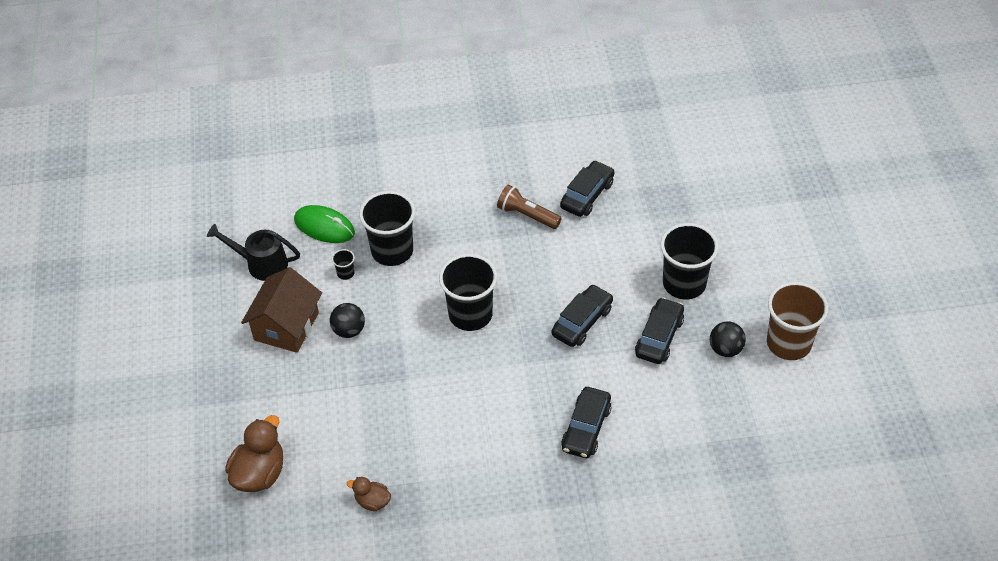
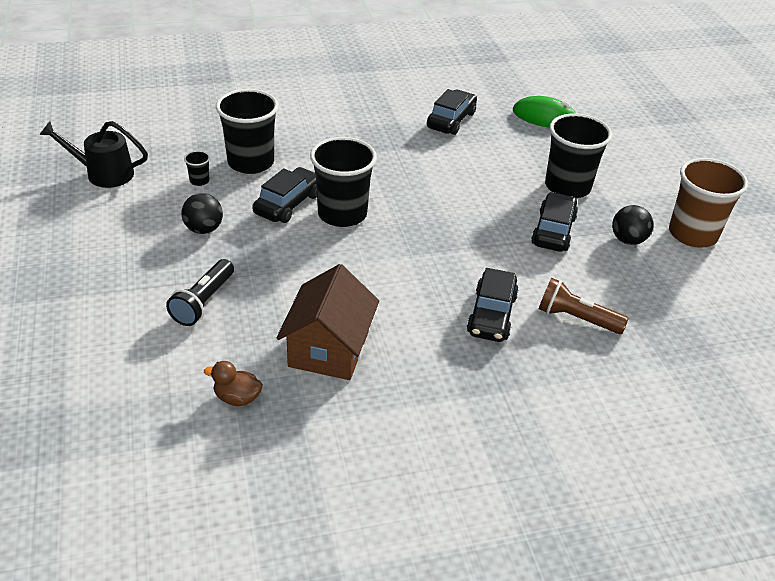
camera: 10 degrees left, 10 degrees down
(259, 473) = (88, 371): brown duck -> none
(286, 326) = (130, 226): brown house -> brown house (329, 349)
(324, 226) = (175, 144): green mouse -> green mouse (544, 117)
(348, 409) = (203, 302): none -> black flashlight
(527, 215) = (392, 135): brown flashlight -> brown flashlight (576, 318)
(582, 322) = (467, 219): black car -> black car (288, 204)

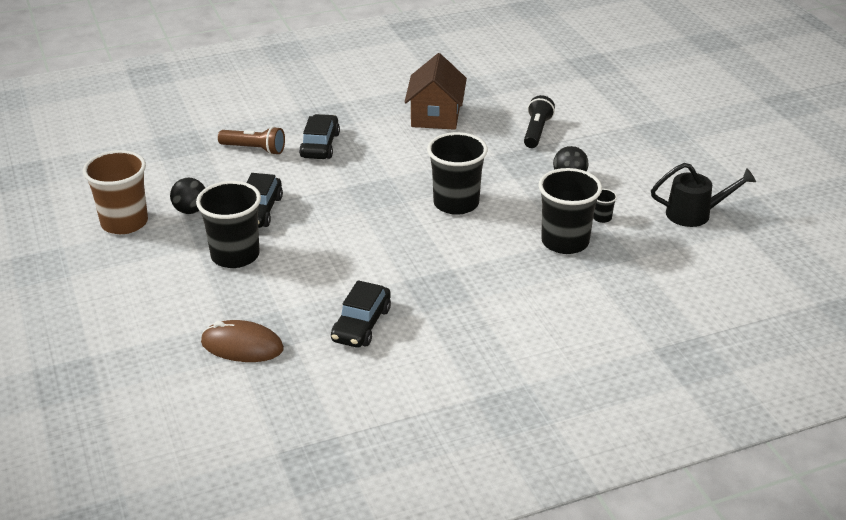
camera: 175 degrees right, 5 degrees down
(237, 398) = (484, 89): brown duck -> none
(288, 204) = (508, 207): black car -> none
(544, 117) = (242, 346): green mouse -> brown mouse

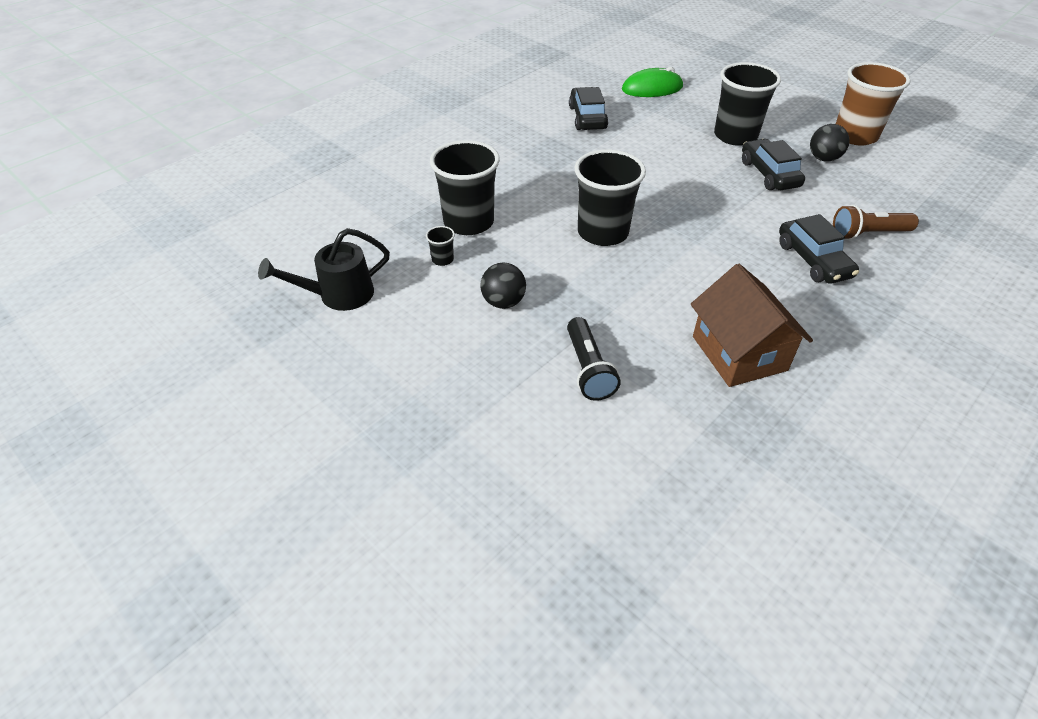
camera: 155 degrees right, 10 degrees up
(242, 346) = (652, 88): brown mouse -> green mouse

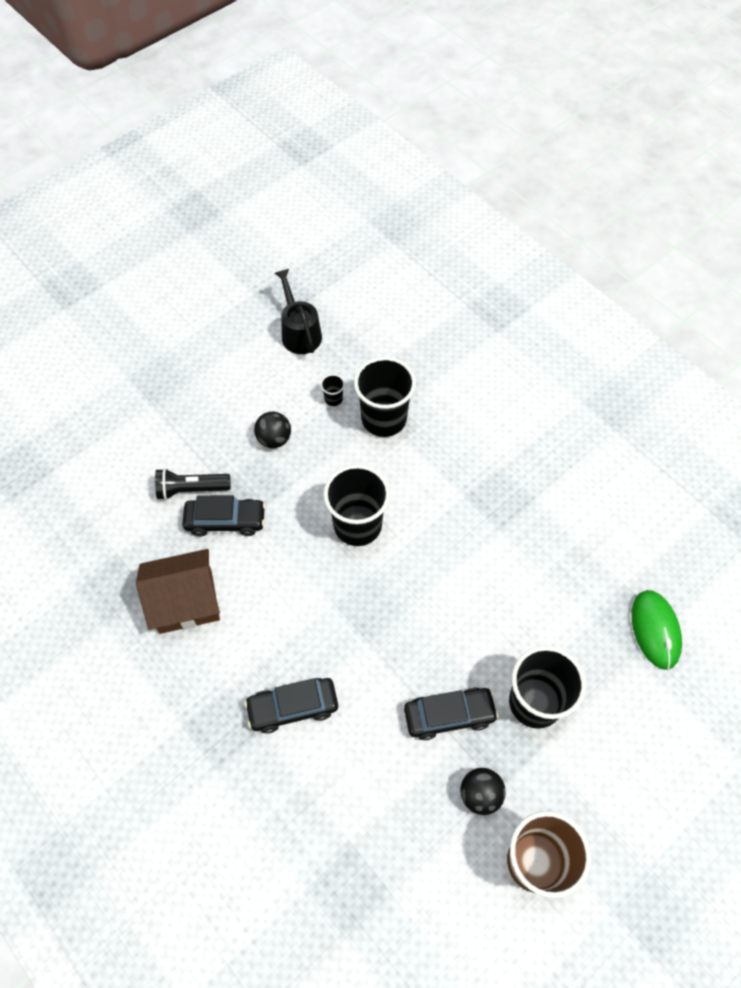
camera: 95 degrees right, 15 degrees up
(587, 118) = (576, 542): black car -> black car (225, 521)
(868, 234) = (328, 783): brown flashlight -> none

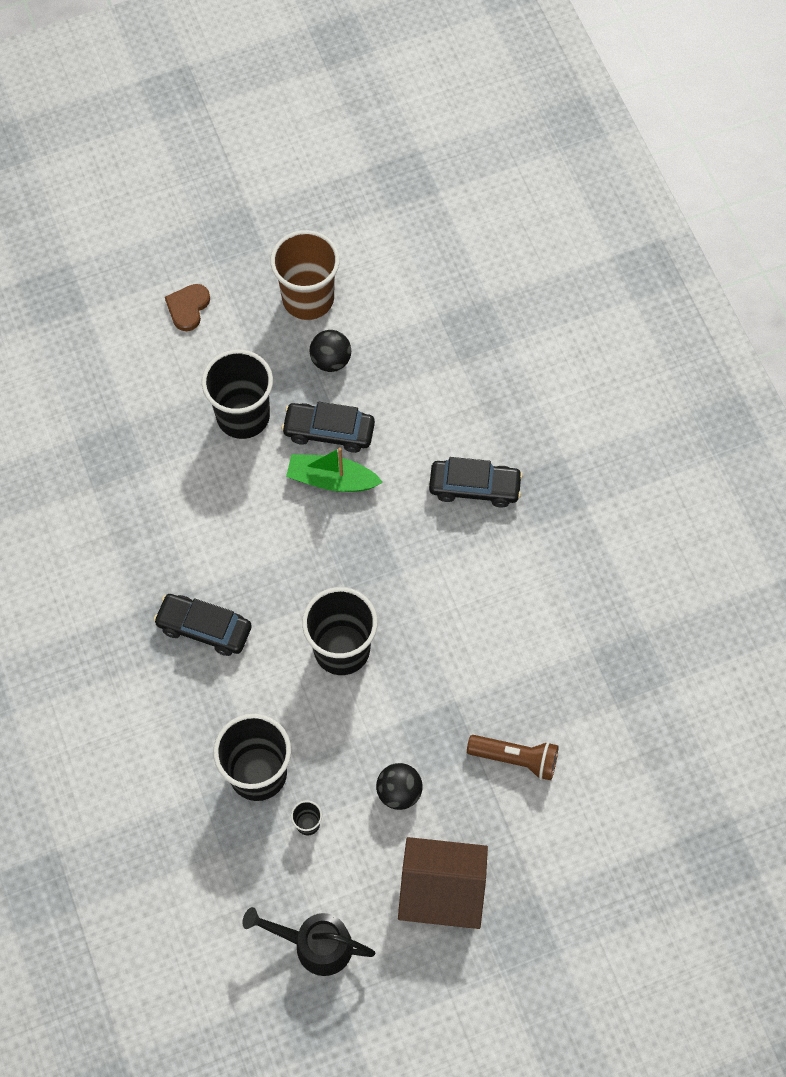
camera: 160 degrees left, 5 degrees up
(186, 601) = (553, 627): brown house -> brown house (442, 891)
(191, 489) = (516, 759): black flashlight -> brown flashlight
(225, 521) = (486, 705): black car -> black car (204, 628)
(299, 332) = (314, 944): black watering can -> black watering can turned 105 degrees clockwise
(426, 668) = (331, 480): none -> green boat
(648, 802) = (188, 307): none -> brown heart
(655, 630) = (91, 439): green mouse -> none

